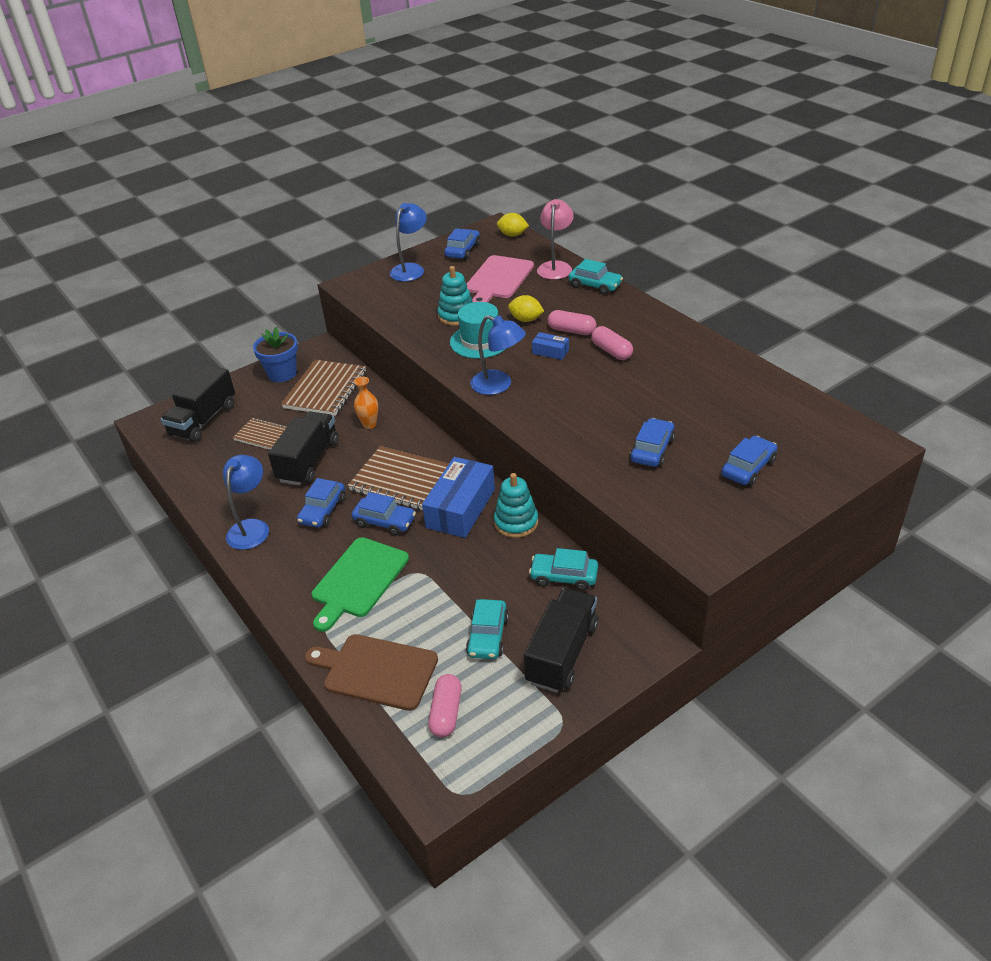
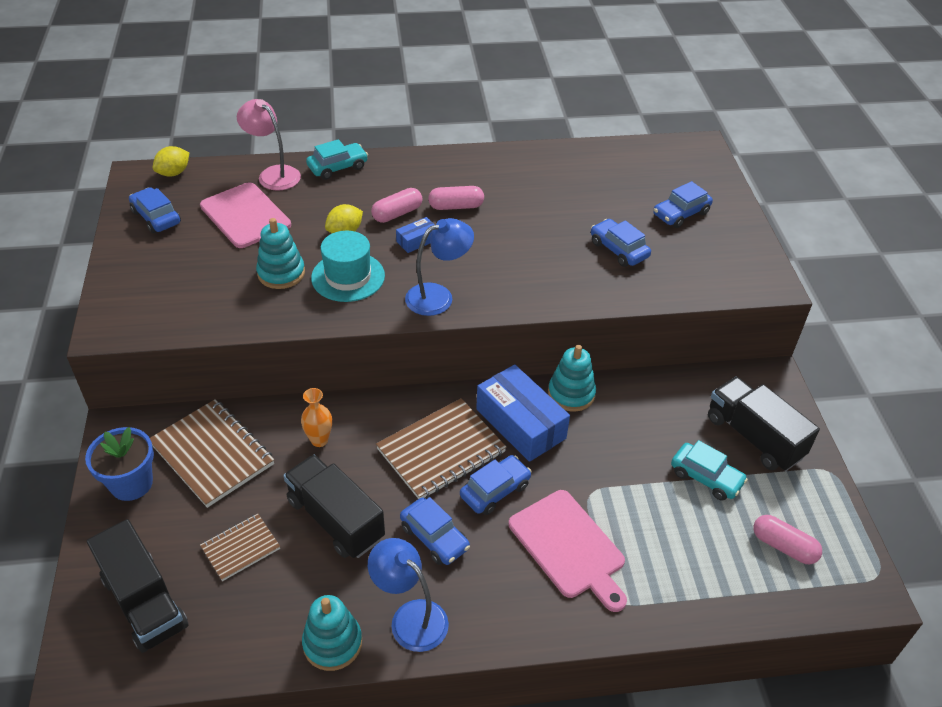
camera: 65 degrees left, 5 degrees up
(214, 503) = (332, 643): none -> turquoise stacking toy
(358, 580) = (569, 547): green cutting board -> pink cutting board
(376, 671) = (705, 580): brown cutting board -> none
(411, 269) = (141, 268): blue lamp -> none
(564, 577) = (664, 394): turquoise car -> none
(748, 468) = (681, 214): blue car -> blue car turned 105 degrees counterclockwise

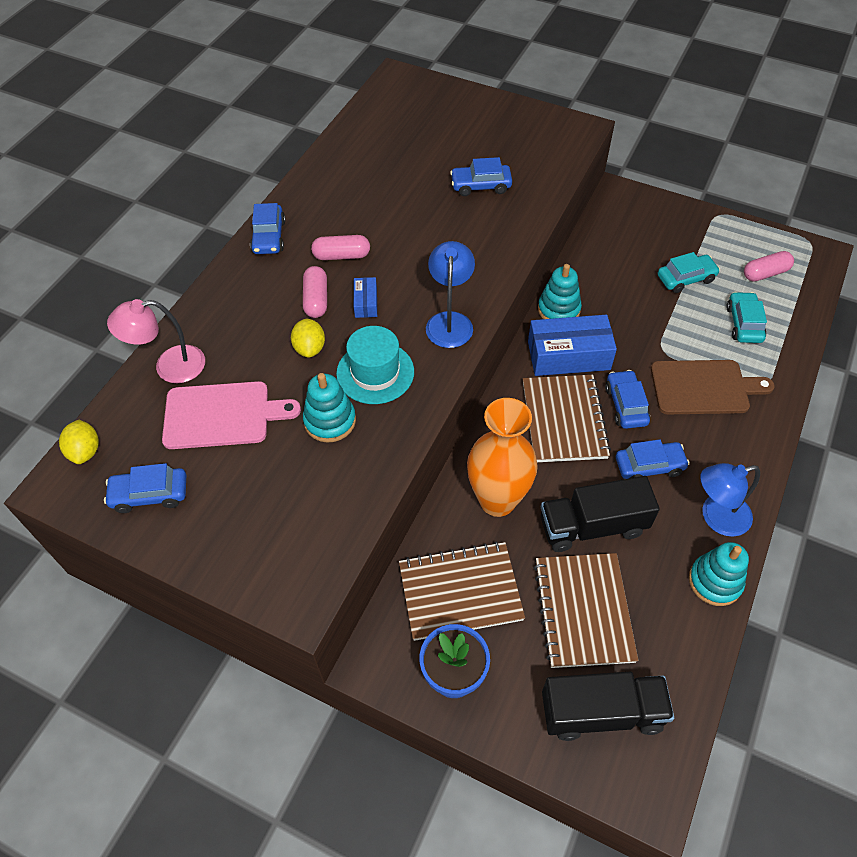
camera: 55 degrees left, 10 degrees up
(240, 548) = (583, 611): brown notebook -> brown notebook, size x1.78
(319, 440) = (497, 500): orange vase -> orange vase, size x2.16
(337, 167) = (206, 312): turquoise car -> turquoise car (743, 323)
(456, 206) = (341, 256): pink capsule -> pink capsule turned 60 degrees clockwise
(569, 547) = (703, 387): pink cutting board -> brown cutting board
(681, 214) = (468, 131): blue car -> blue car (269, 237)
(754, 437) = (666, 234): black truck -> none

